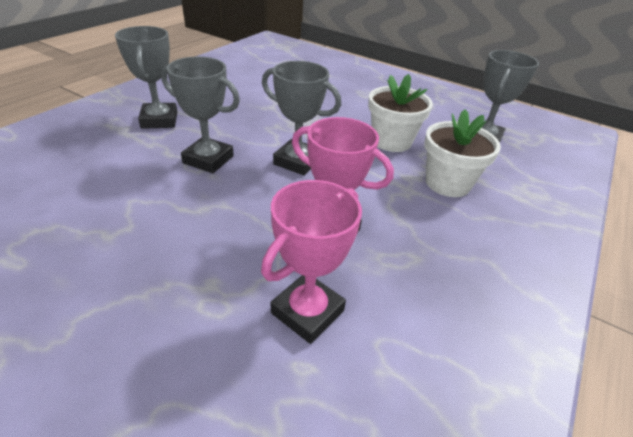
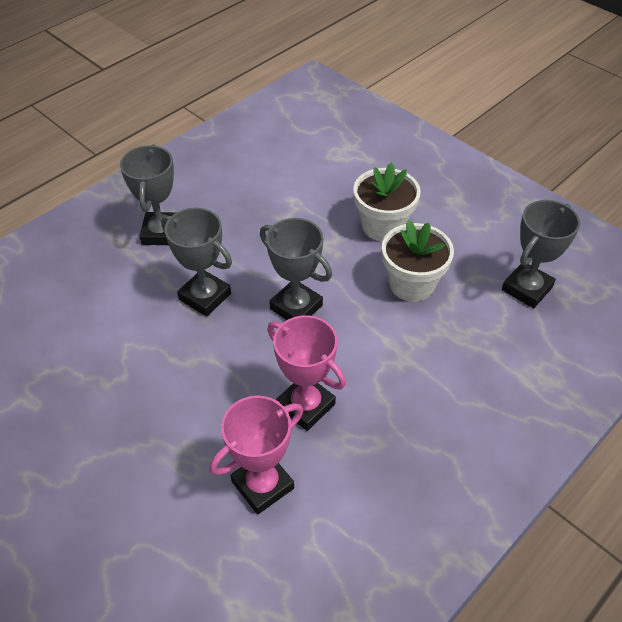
camera: 15 degrees right, 10 degrees up
(447, 183) = (452, 353): white flower pot -> white flower pot (383, 226)

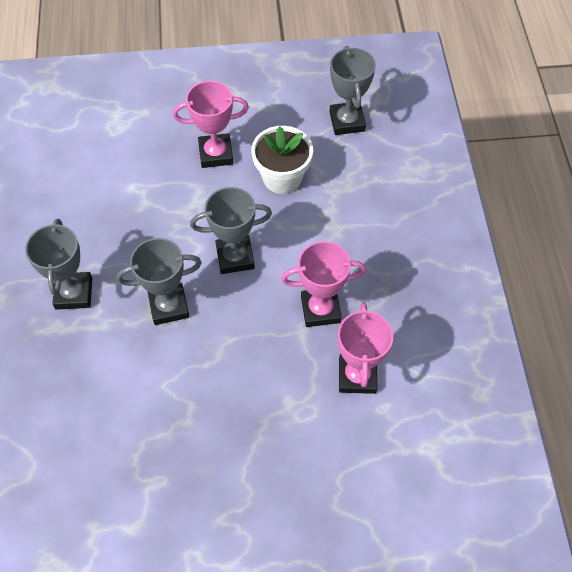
camera: 50 degrees left, 10 degrees up
(161, 233) = (74, 293): grey trophy -> grey trophy turned 45 degrees clockwise
(383, 226) = (216, 154): white flower pot -> pink trophy

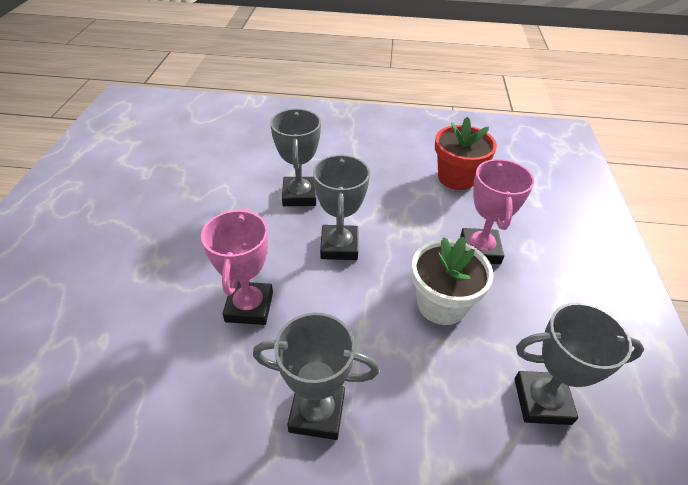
camera: 100 degrees right, 15 degrees down
(74, 293) = (332, 146): grey trophy -> grey trophy (317, 412)
(115, 173) = (456, 177): none -> red flower pot
(357, 376) = (153, 324): pink trophy -> none

